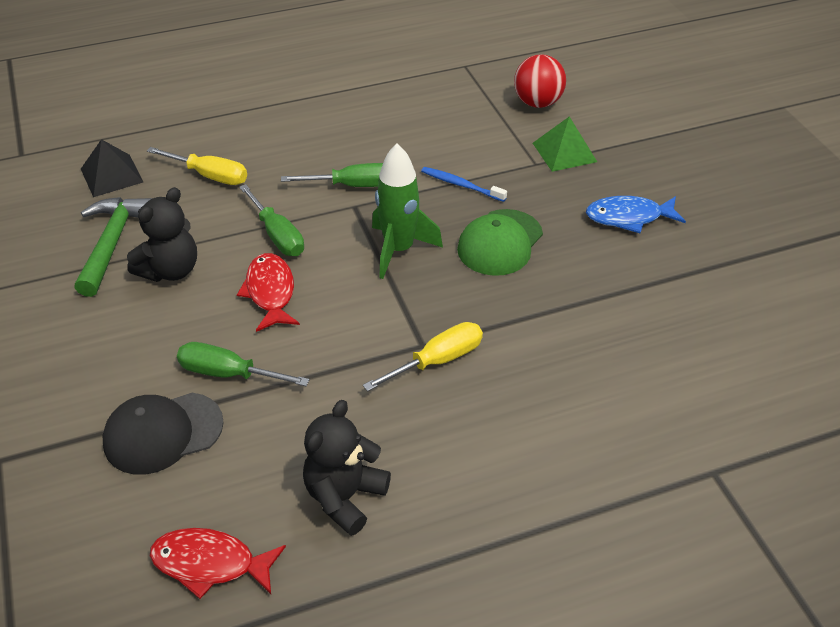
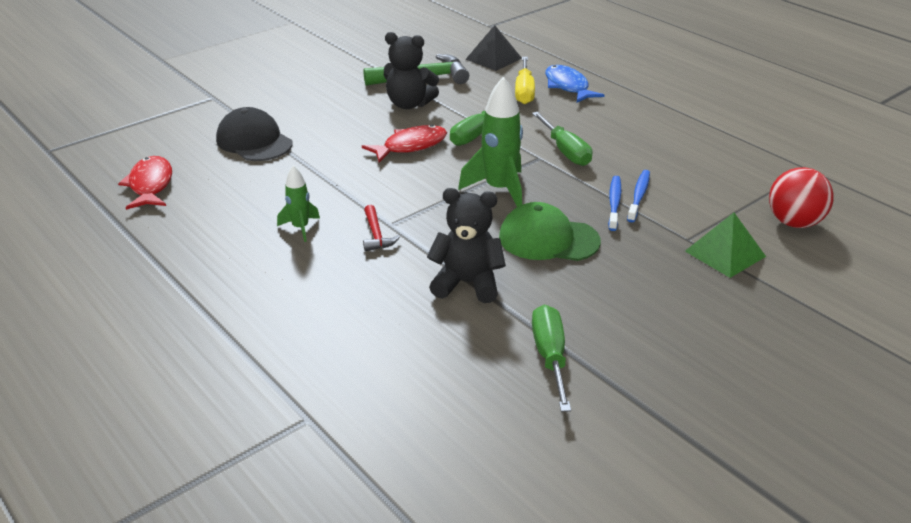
camera: 70 degrees right, 10 degrees down
(228, 373) = (318, 150): green screwdriver -> green screwdriver (550, 357)
(345, 497) = (219, 222): black teddy bear -> black teddy bear (467, 283)
(394, 421) = (300, 228): none -> green rocket
(437, 361) = (376, 235): yellow screwdriver -> red hammer
(457, 167) = (639, 196): none -> blue toothbrush
(629, 217) = (652, 313): blue fish -> blue fish (568, 86)

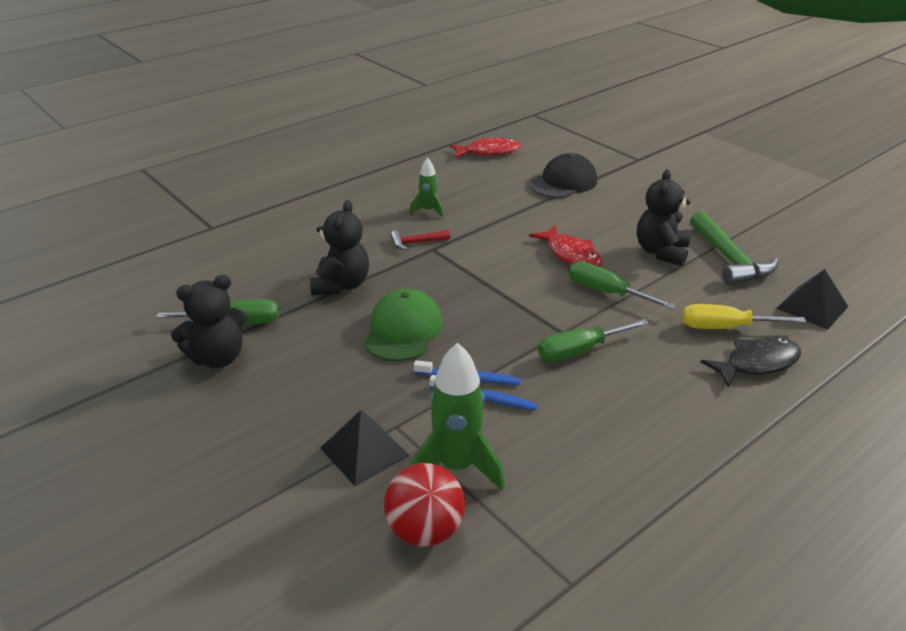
camera: 90 degrees right, 0 degrees up
(499, 190) = (492, 304): green rocket -> green rocket (457, 467)
(568, 86) = (756, 363): blue fish -> black fish
(618, 361) = (218, 358): none -> black teddy bear
(725, 253) = (364, 451): green pyramid -> black pyramid

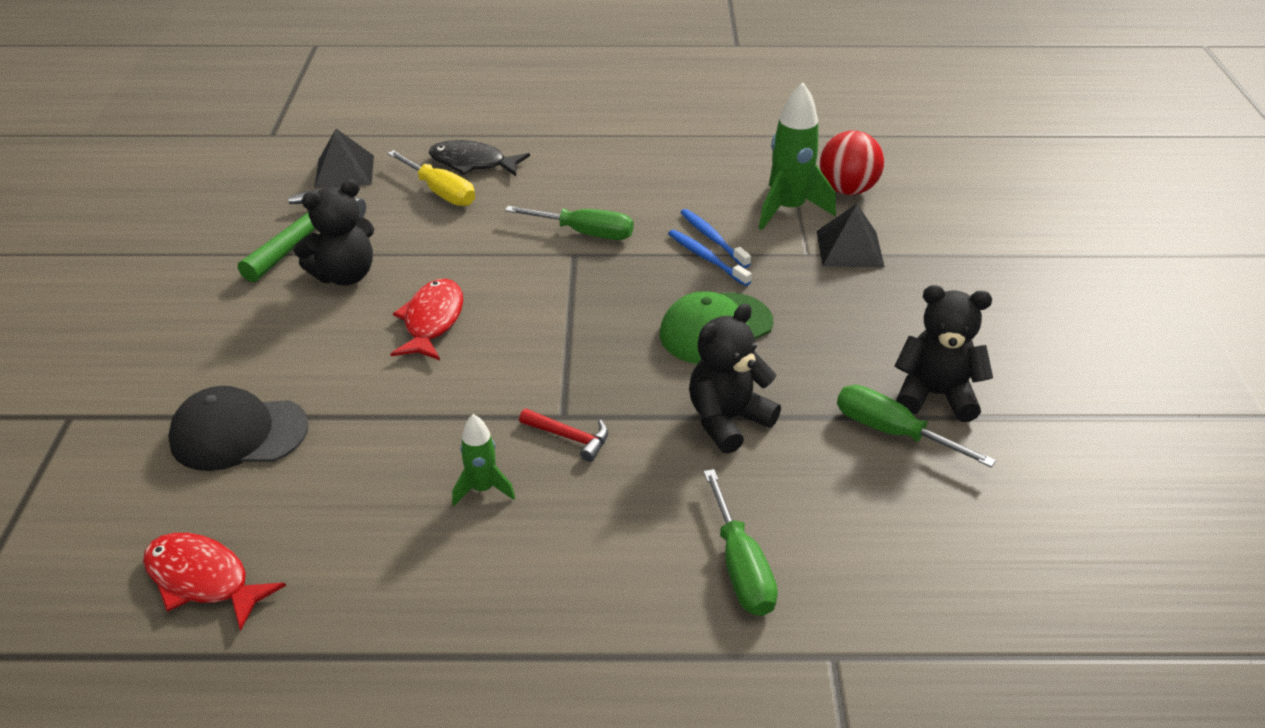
camera: 140 degrees left, 5 degrees up
(606, 292) = (474, 265): green screwdriver -> green screwdriver (740, 566)

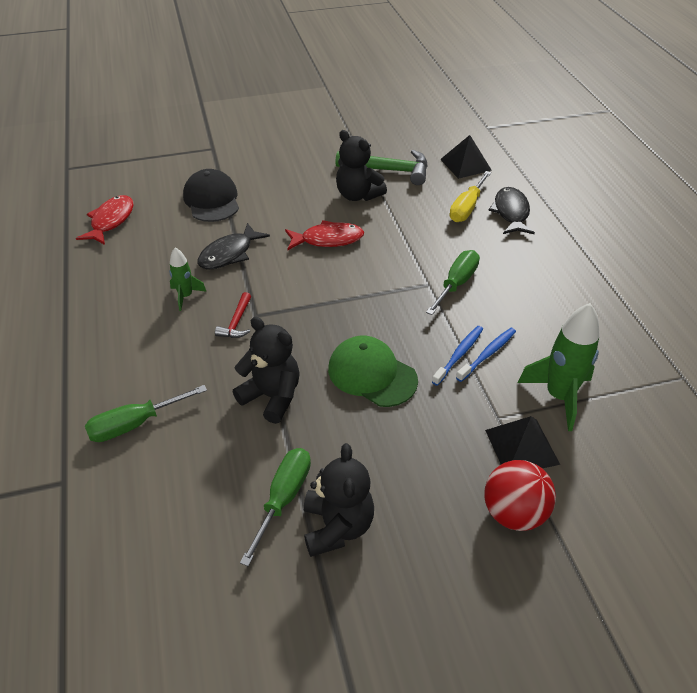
camera: 75 degrees right, 5 degrees up
(404, 428) = (229, 254): none -> black fish
(585, 233) = (456, 284): green screwdriver -> green screwdriver turned 150 degrees counterclockwise
(847, 190) = (619, 435): red ball -> red ball (513, 513)

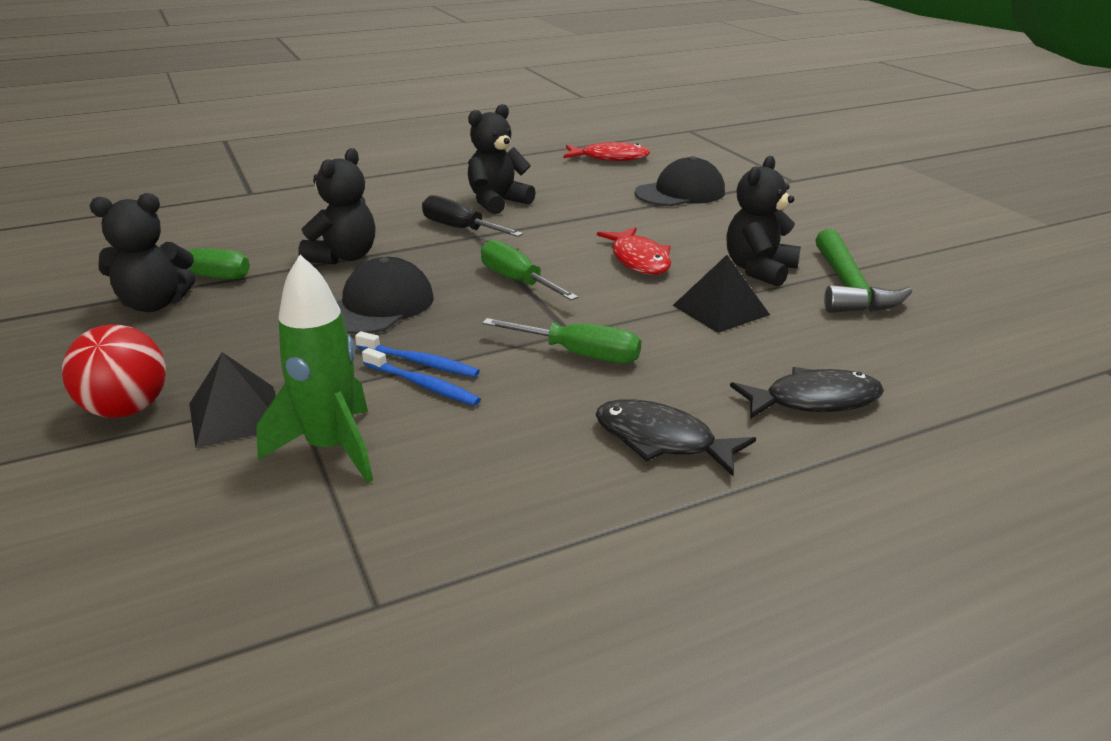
camera: 80 degrees right, 15 degrees down
(135, 424) = (312, 207): green screwdriver -> green screwdriver (517, 281)
(186, 296) = (497, 202): green rocket -> black teddy bear
(229, 254) = (580, 212): black fish -> black fish (662, 441)
(237, 322) = (460, 229): red hammer -> black screwdriver
(372, 374) = (379, 306): green cap -> black cap
(465, 164) = (936, 351): black pyramid -> black pyramid (720, 310)
(467, 208) = (795, 356): yellow screwdriver -> none

